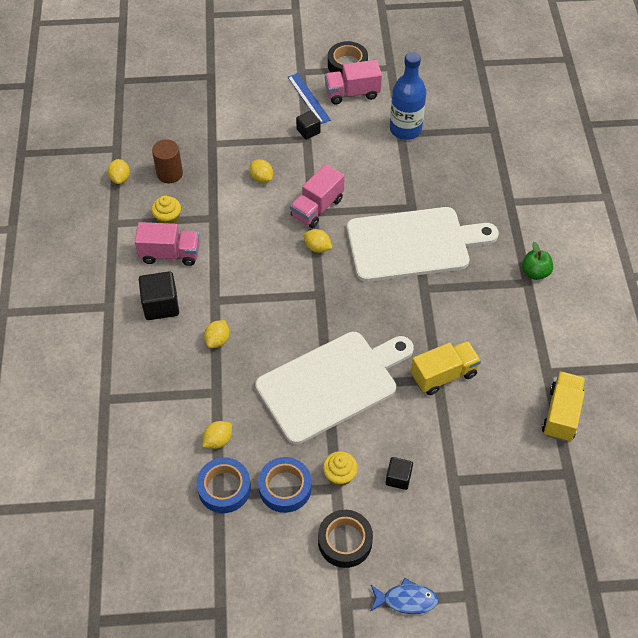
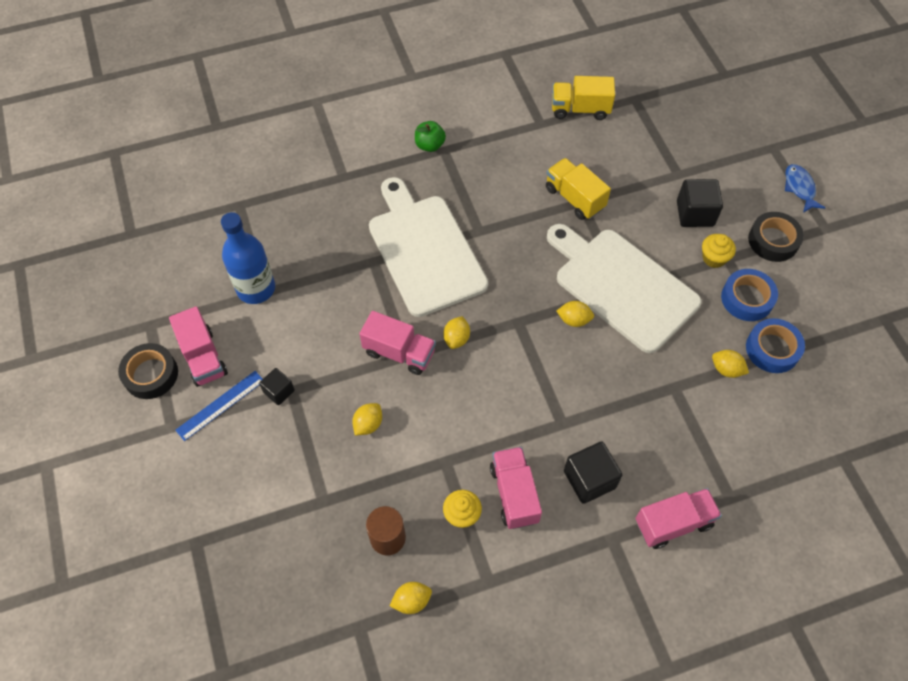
camera: 105 degrees left, 5 degrees up
(102, 351) = (673, 523): none -> pink truck
(217, 340) = (612, 405): yellow lemon -> yellow lemon (574, 320)
(398, 478) = (695, 213): black cube -> black cube, size x1.65

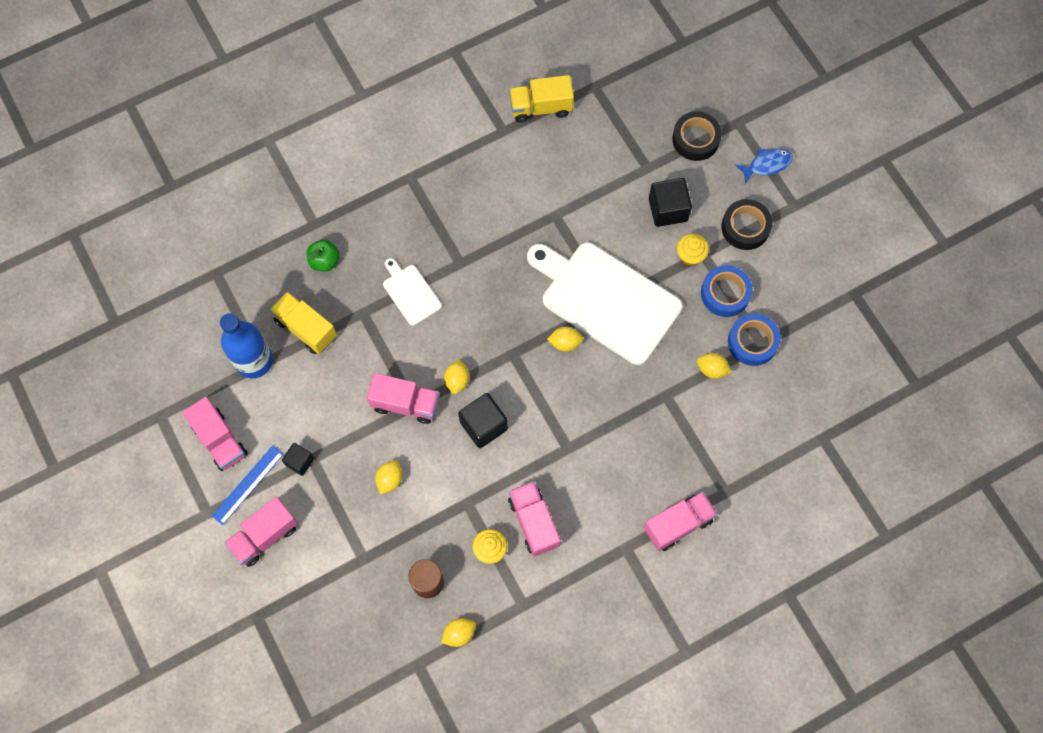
camera: 10 degrees left, 10 degrees up
(151, 374) = (174, 465): black tape -> black tape (695, 139)
(225, 460) = (265, 536): none -> pink truck
(424, 250) = (410, 292): white cutting board -> white cutting board, size x0.46
(430, 145) = (395, 174): green apple -> green apple (324, 261)
(574, 198) = (548, 211): yellow truck -> yellow truck (306, 328)
(589, 479) = (599, 497): black cube -> black cube (483, 425)
(799, 188) = (767, 165): blue fish -> blue fish turned 90 degrees clockwise

